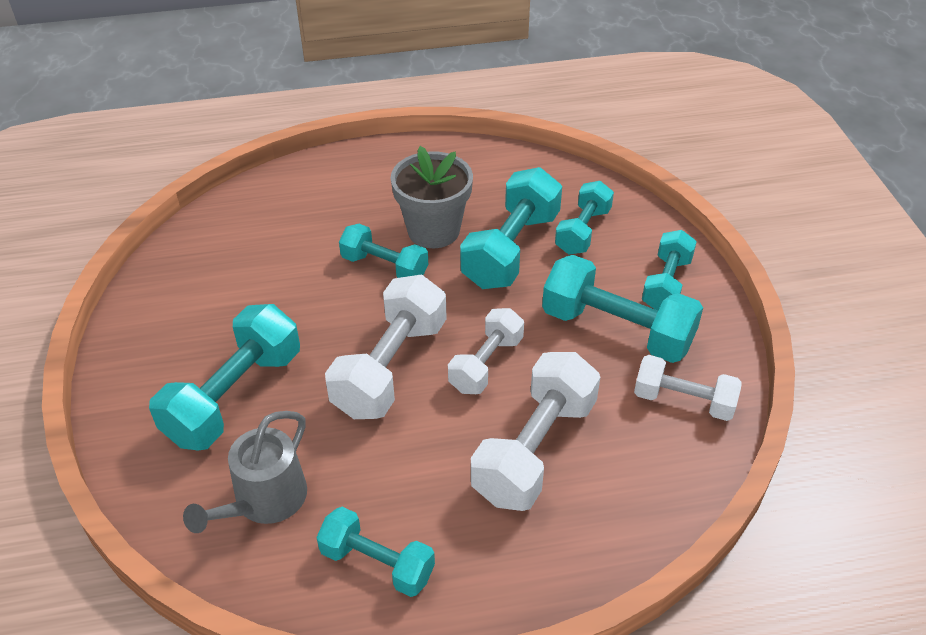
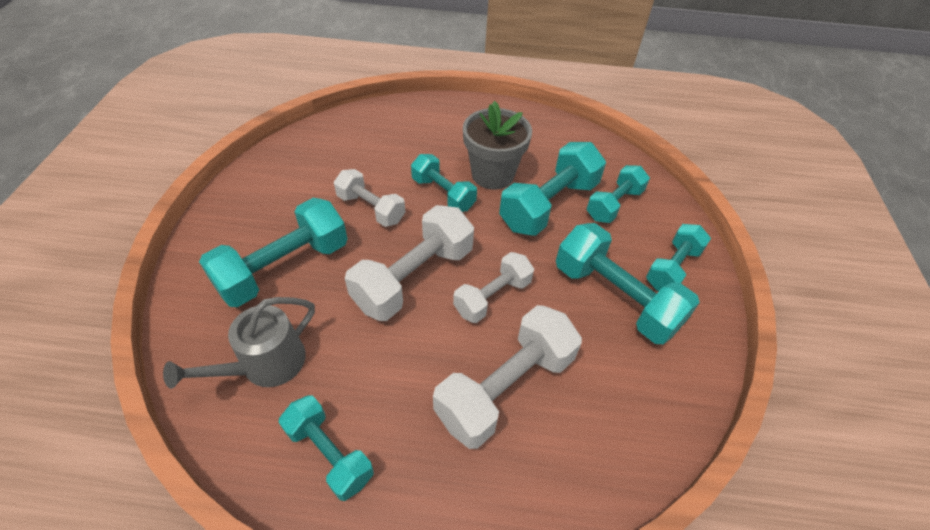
camera: 15 degrees right, 5 degrees up
(683, 401) = (655, 381): white dumbbell -> white dumbbell (371, 208)

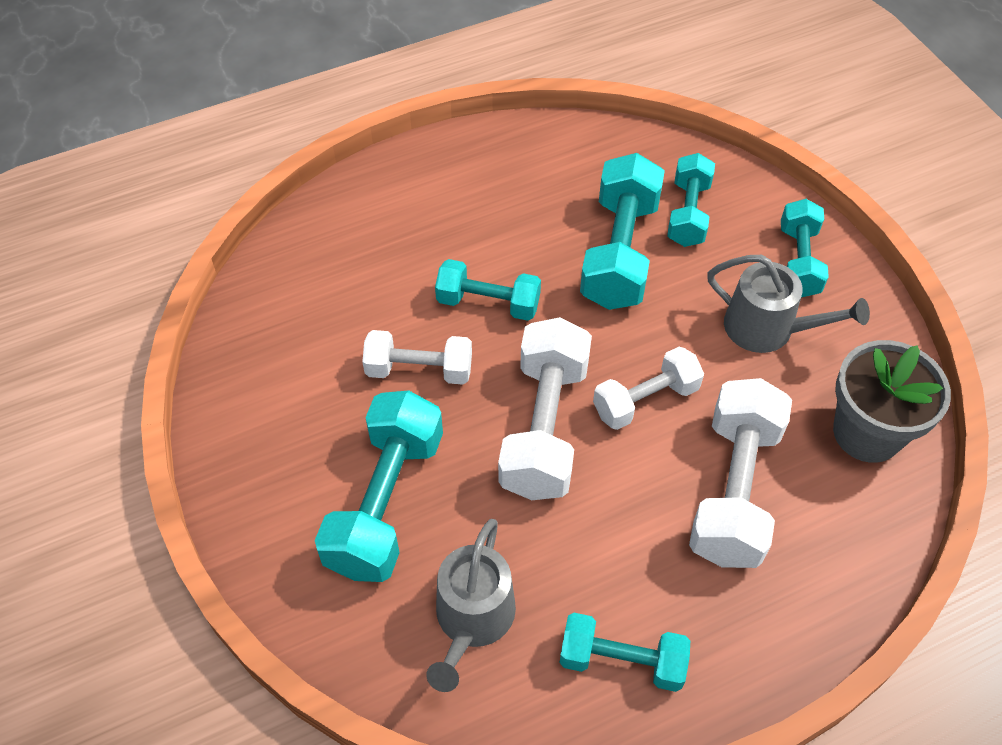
camera: 30 degrees left, 5 degrees up
(492, 174) = (525, 245): grey flower pot -> grey flower pot (867, 433)
(492, 297) = (645, 400): white dumbbell -> white dumbbell turned 45 degrees clockwise
(615, 298) = (767, 328): turquoise dumbbell -> grey watering can

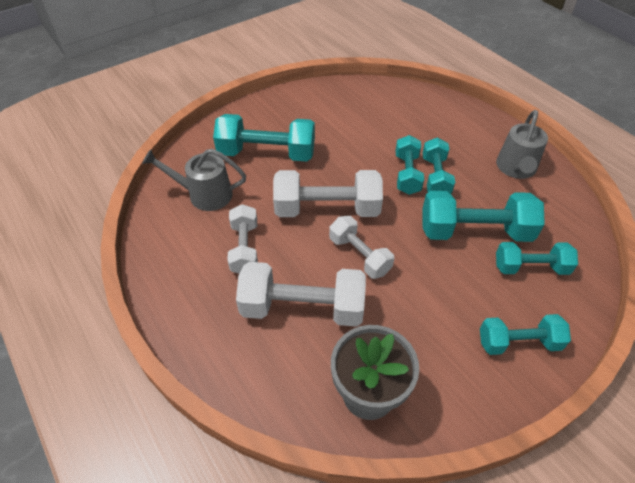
camera: 80 degrees right, 5 degrees down
(419, 370) = (351, 153): white dumbbell -> white dumbbell (245, 248)
(621, 661) = (183, 259): turquoise dumbbell -> turquoise dumbbell (435, 177)
(767, 328) = (443, 323): grey watering can -> grey watering can (516, 168)

